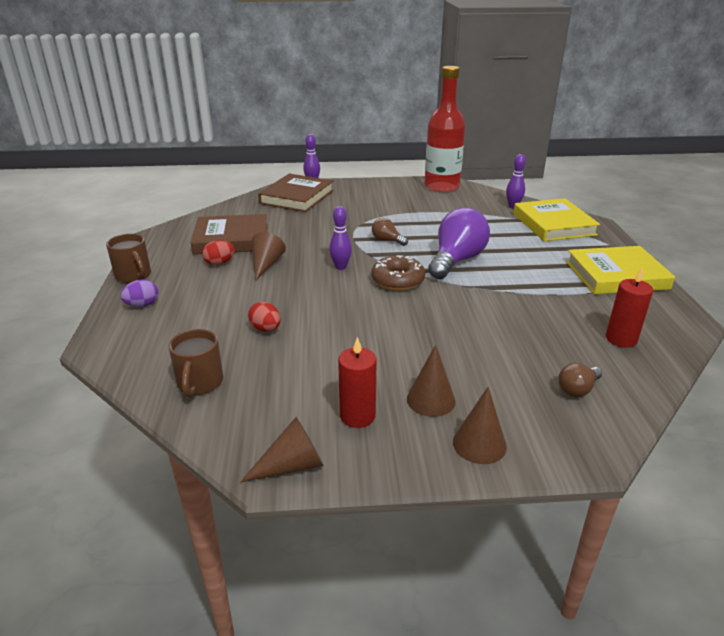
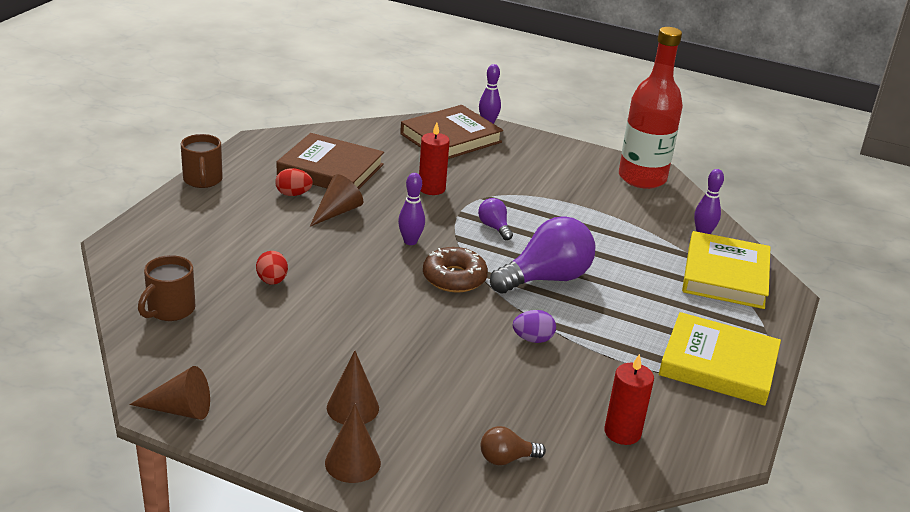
camera: 25 degrees right, 0 degrees up
(142, 305) = (185, 215): purple egg -> purple egg (532, 339)
(357, 416) = (273, 393): red candle -> red candle (431, 188)
(387, 240) = (494, 227): brown light bulb -> purple light bulb

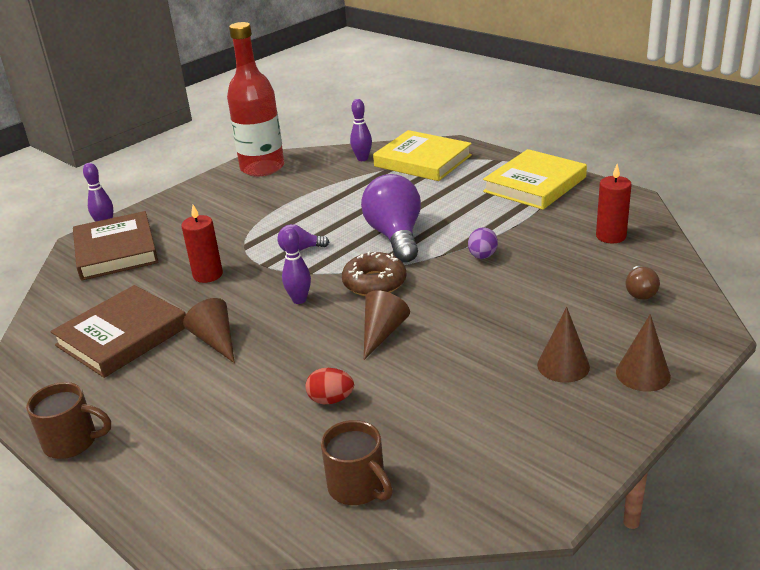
camera: 65 degrees left, 0 degrees up
(180, 409) = (551, 487): brown cone -> brown cone (382, 333)
(293, 194) = (157, 368): red egg -> none

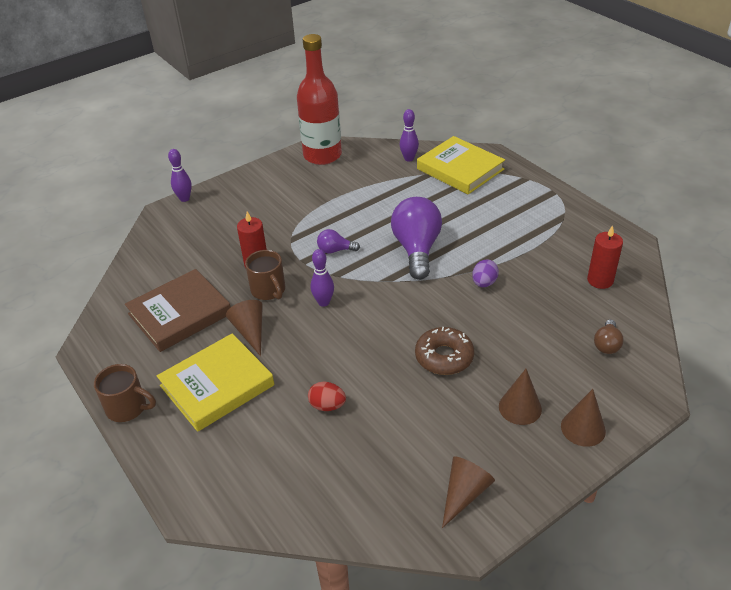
camera: 10 degrees right, 10 degrees up
(116, 251) = (189, 226): brown book -> none
(358, 487) = (330, 491): brown mug -> brown mug (269, 290)
(374, 283) = (388, 295): brown donut -> brown donut (444, 357)
(382, 333) = (382, 348): brown cone -> brown cone (464, 494)
(534, 184) = (550, 212): yellow book -> yellow book (217, 385)

